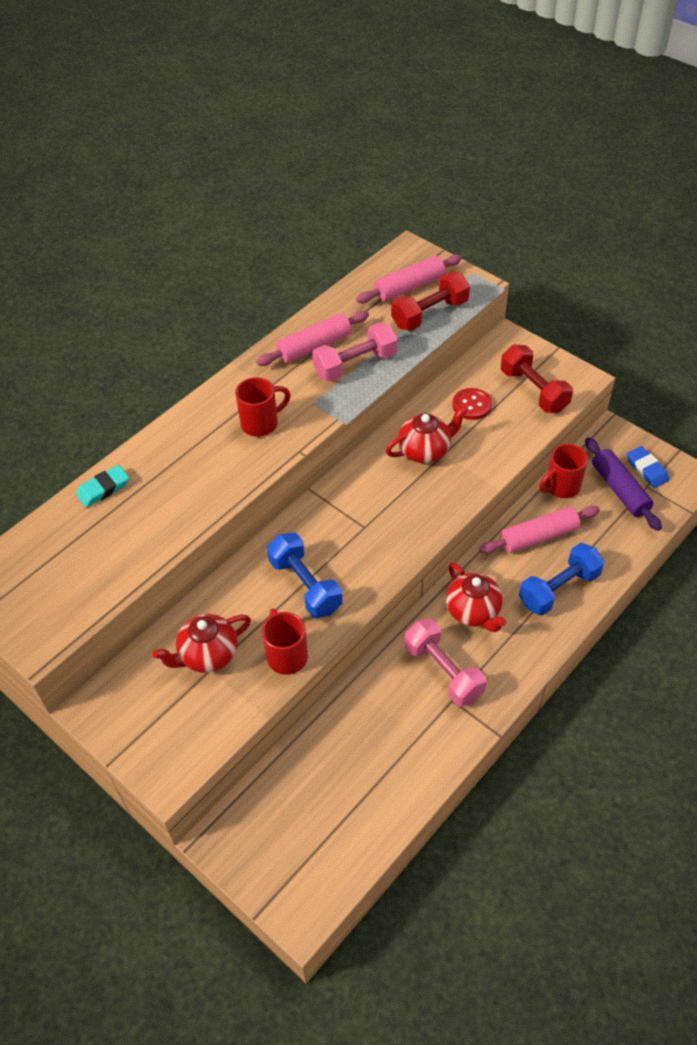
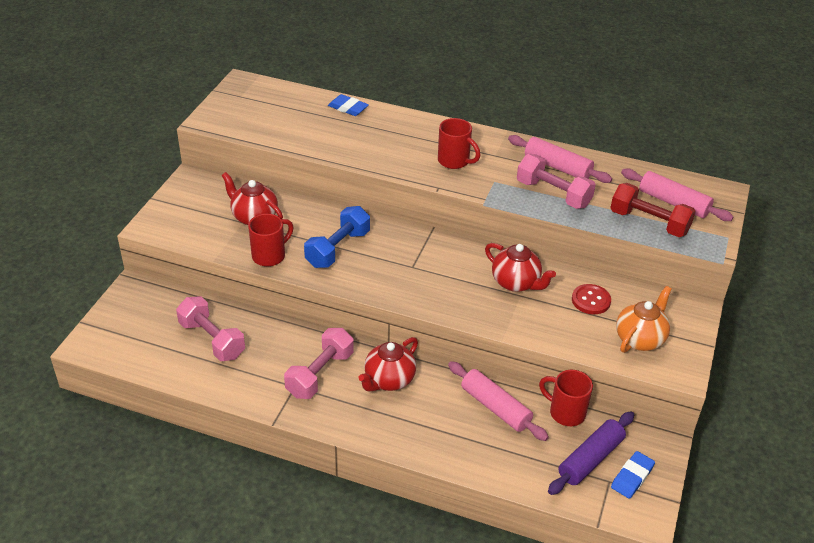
camera: 65 degrees right, 10 degrees down
(103, 489) = (348, 108): turquoise eraser -> blue eraser
(349, 767) = (212, 340): none -> pink dumbbell
(533, 390) = (640, 339): red dumbbell -> orange teapot
(559, 589) = (442, 434): blue dumbbell -> none

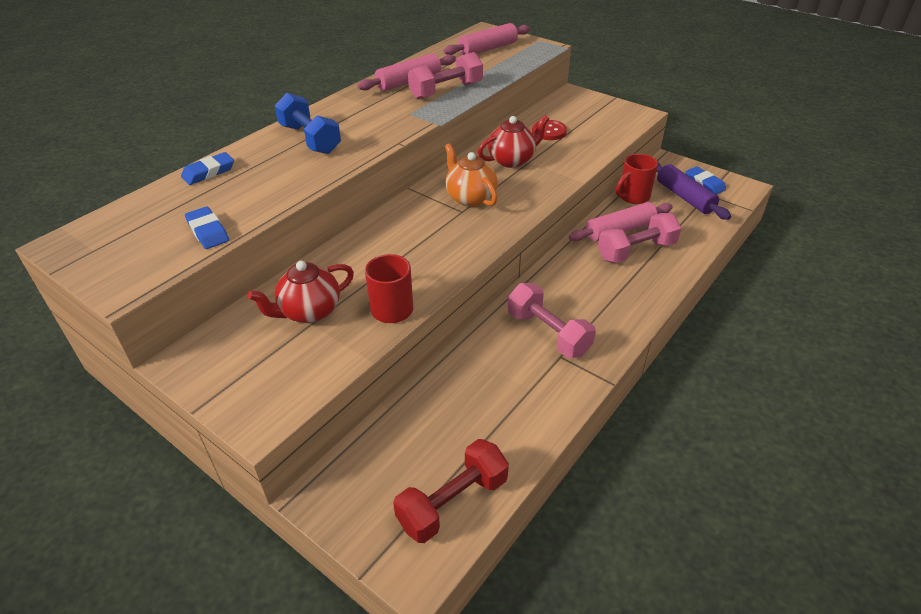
camera: 70 degrees left, 0 degrees up
(212, 340) = (461, 419): pink dumbbell -> pink dumbbell (636, 251)
(275, 132) = (208, 231): none -> blue eraser
(338, 249) = (408, 254): blue dumbbell -> blue dumbbell (310, 139)
(389, 380) = (570, 286): red teapot -> none
(454, 161) = (362, 127): red mug -> none
(640, 339) = (601, 121): orange teapot -> orange teapot (470, 198)
(649, 222) = (507, 62): red dumbbell -> red dumbbell (453, 502)

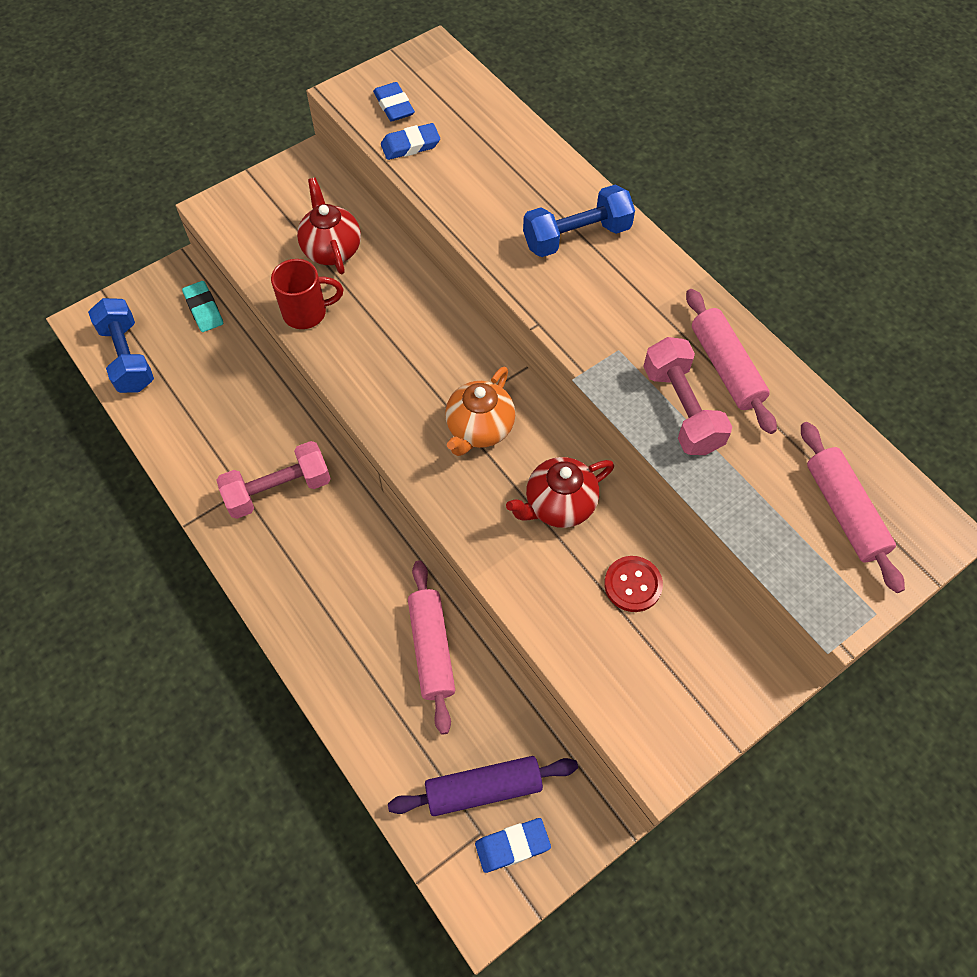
camera: 105 degrees right, 20 degrees up
(209, 172) = (527, 146): blue eraser -> blue eraser (394, 106)
(368, 453) = (204, 309): none -> turquoise eraser
(453, 502) = (128, 357): red dumbbell -> blue dumbbell
(470, 198) = (479, 429): orange teapot -> orange teapot turned 135 degrees clockwise
(512, 160) = (559, 505): red teapot -> red teapot turned 75 degrees clockwise
(633, 197) = (507, 706): red mug -> none
(636, 251) = (380, 649): pink dumbbell -> none

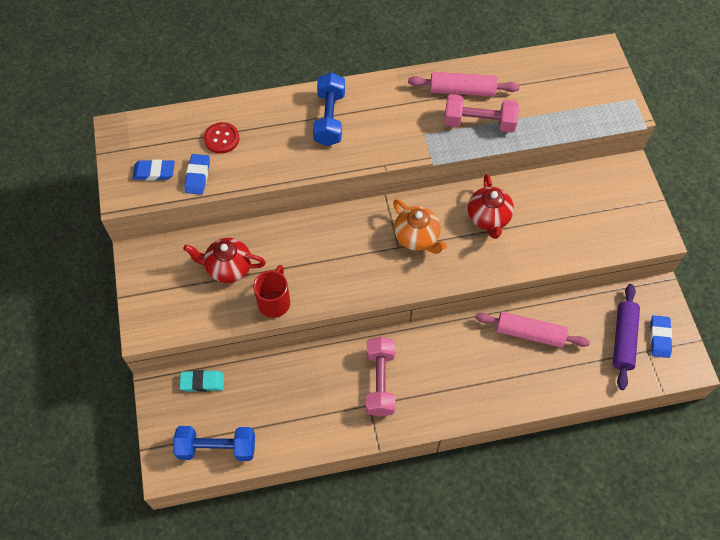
camera: 65 degrees left, 0 degrees up
(633, 584) = (553, 204): red button -> red button (221, 139)
(844, 511) = (573, 83): pink rolling pin -> none

